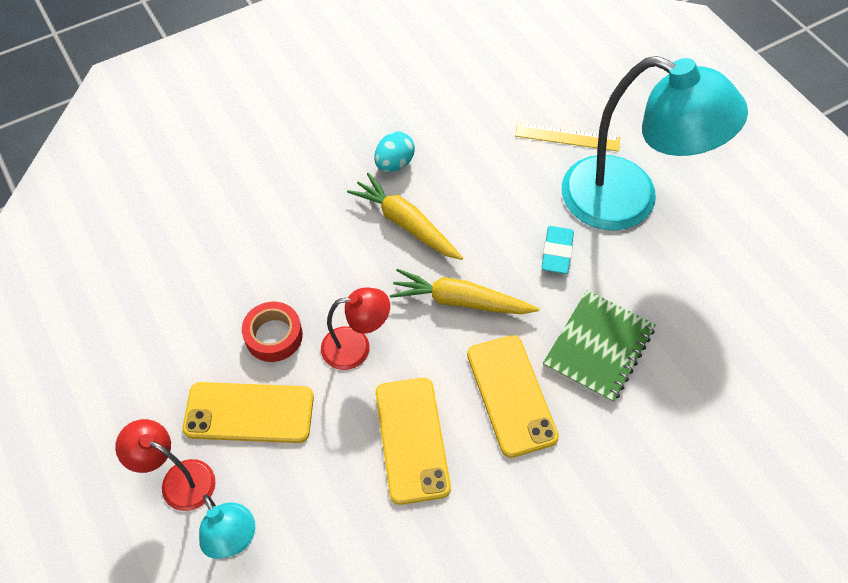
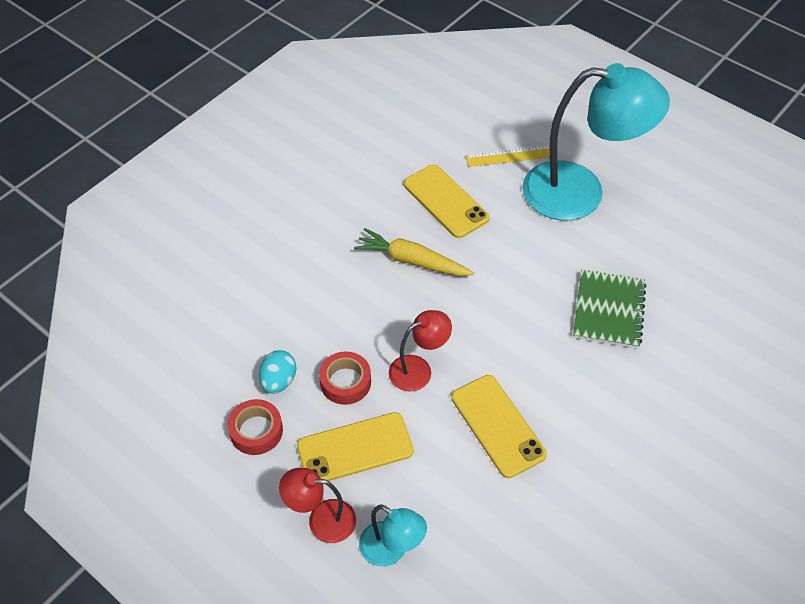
camera: 20 degrees left, 5 degrees down
(159, 359) = (256, 431): none -> red tape
(394, 163) = (379, 215): turquoise egg -> turquoise egg (279, 381)
(460, 301) = (485, 308): yellow carrot -> none
(511, 395) = (559, 367): yellow phone -> yellow phone (445, 201)
(557, 252) = (543, 248): turquoise eraser -> none

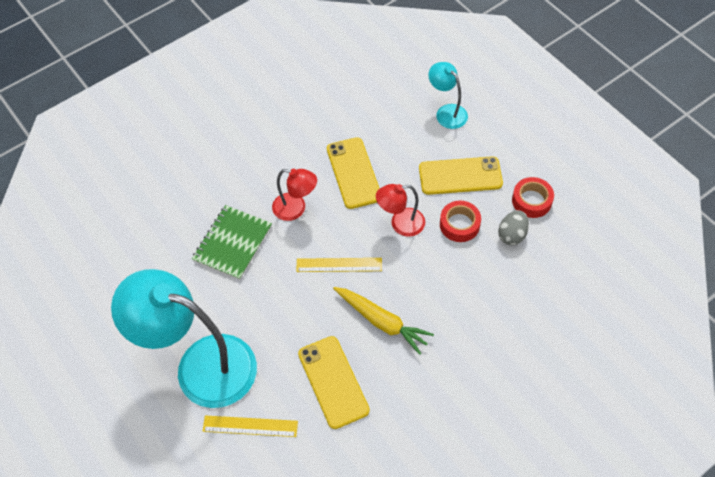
camera: 165 degrees left, 5 degrees up
(279, 381) = (512, 235): turquoise egg -> grey egg
(321, 520) = (490, 136): red lamp -> red lamp (296, 209)
(477, 309) = (339, 265): none -> yellow ruler

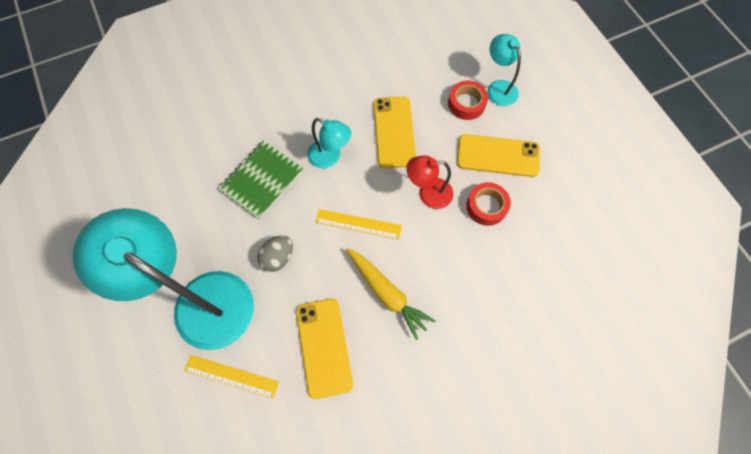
camera: 10 degrees right, 10 degrees up
(296, 209) = (330, 157): red lamp -> turquoise lamp
(512, 235) = (537, 228): grey egg -> grey egg (278, 257)
(531, 201) = (564, 196): red tape -> red tape (466, 104)

